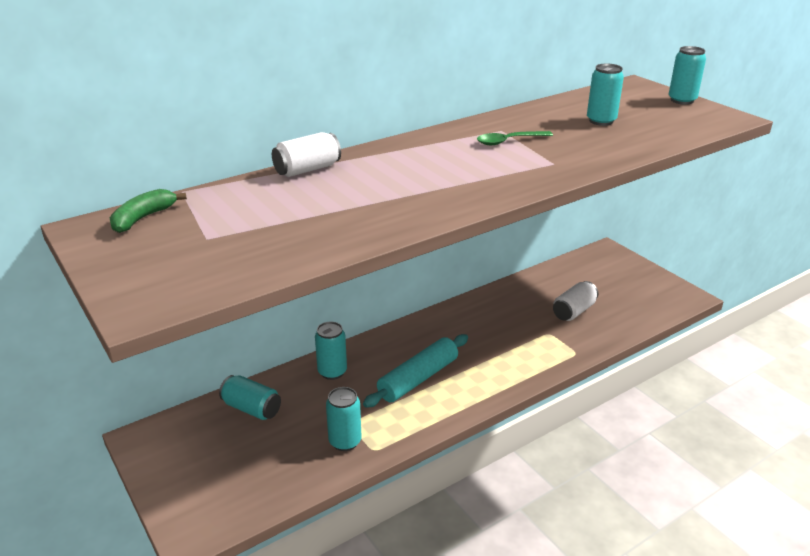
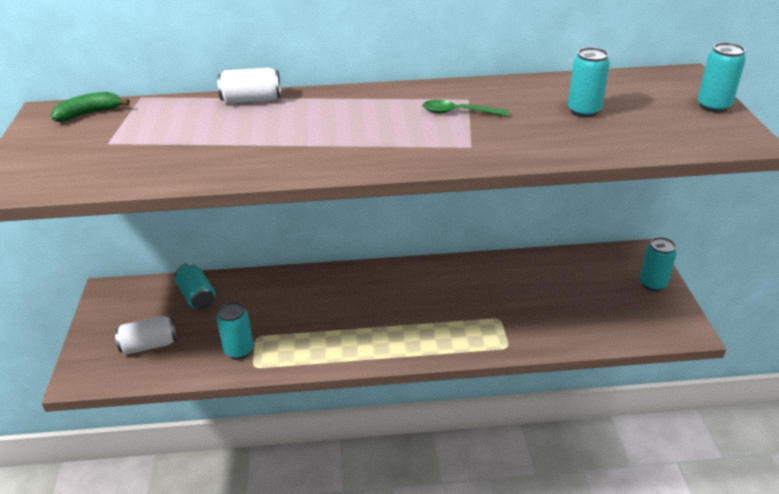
camera: 30 degrees right, 5 degrees up
(332, 372) = (280, 287): turquoise can -> turquoise can (652, 284)
(418, 379) = (343, 319): turquoise rolling pin -> none
(573, 311) = (545, 305): white can -> white can (149, 345)

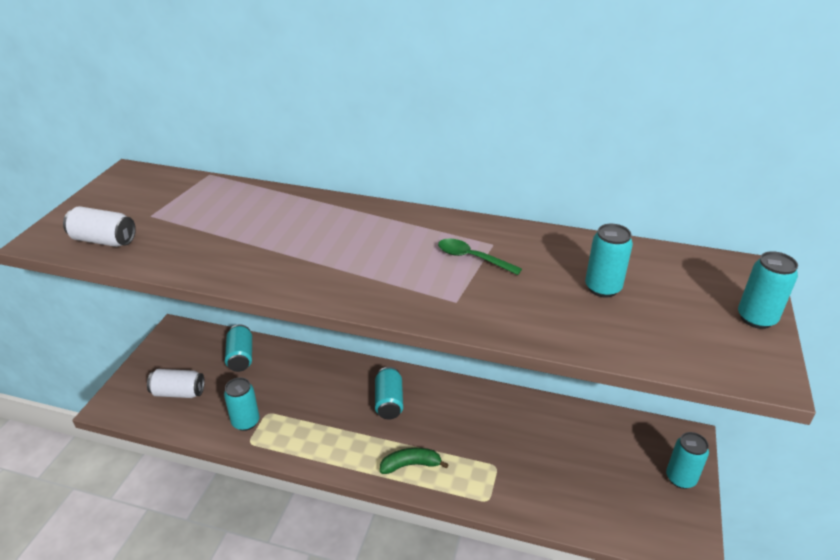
camera: 20 degrees right, 0 degrees up
(89, 114) = (158, 182): green banana -> green banana (410, 465)
(251, 100) = (295, 198): white can -> white can (104, 240)
(372, 295) = (389, 402): none -> turquoise can

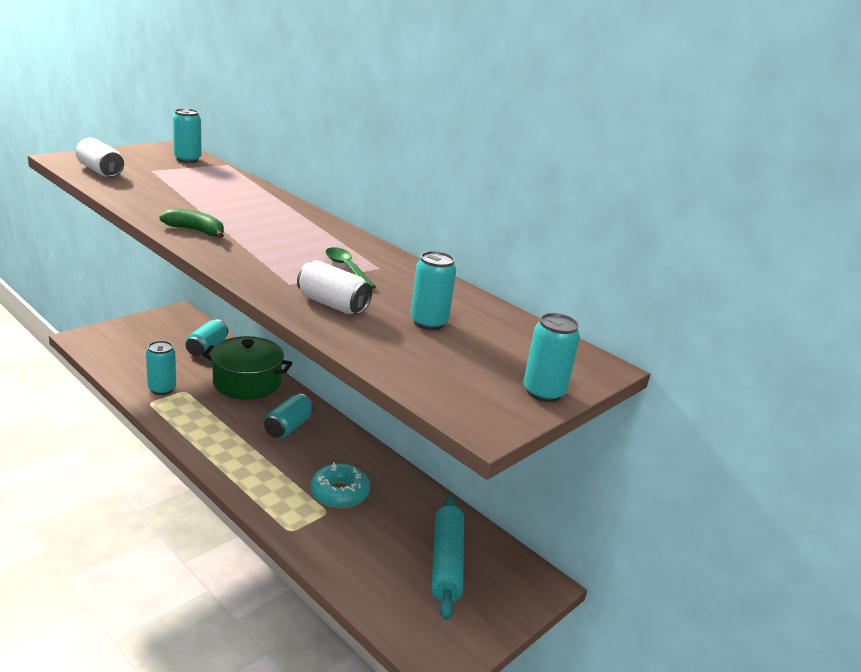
camera: 25 degrees right, 10 degrees down
(178, 392) = (136, 350): white can -> white can (332, 304)
(311, 375) = (247, 382): none -> green pot
(410, 465) = (255, 475): green banana -> green banana (196, 231)
(488, 443) = (339, 493): none -> turquoise donut
(616, 459) = (446, 562): none -> turquoise rolling pin
(680, 478) = (496, 609): turquoise can -> turquoise can (187, 159)

